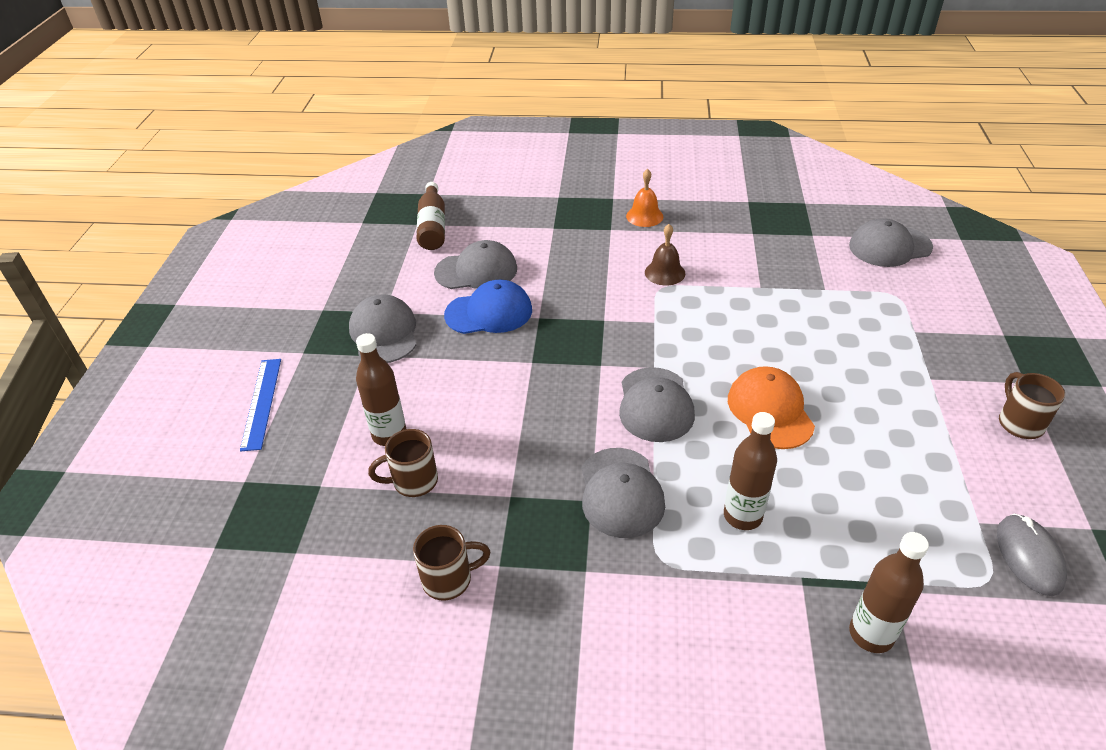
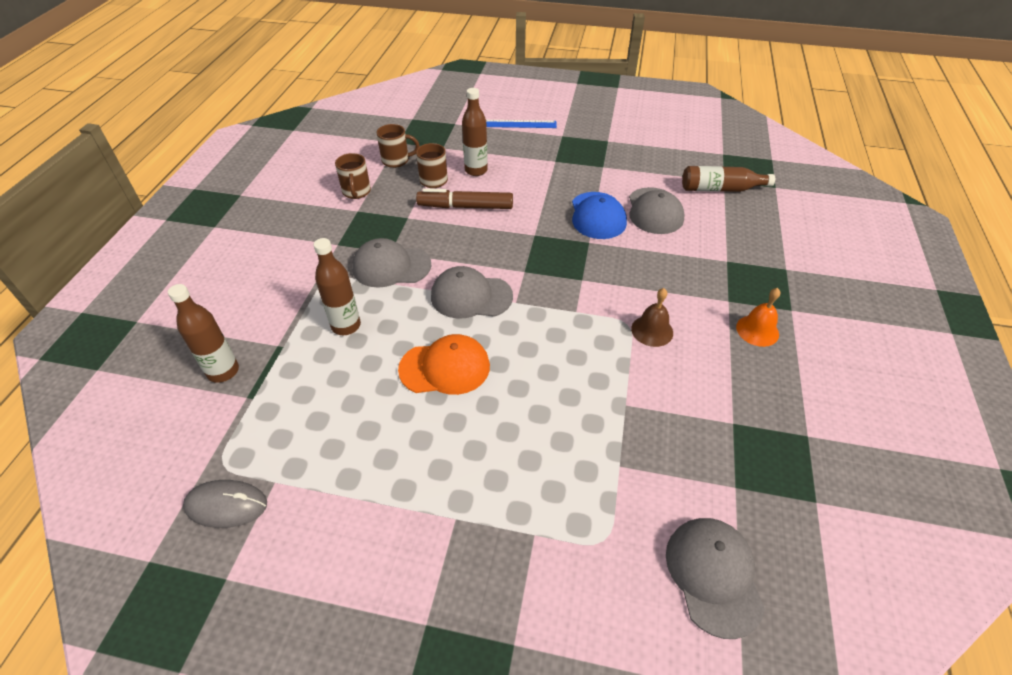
camera: 95 degrees right, 5 degrees up
(384, 333) = (578, 167): grey cap -> none
(480, 434) = (465, 207): none -> brown marker
(1019, 423) = (369, 581): brown mug -> brown mug (396, 160)

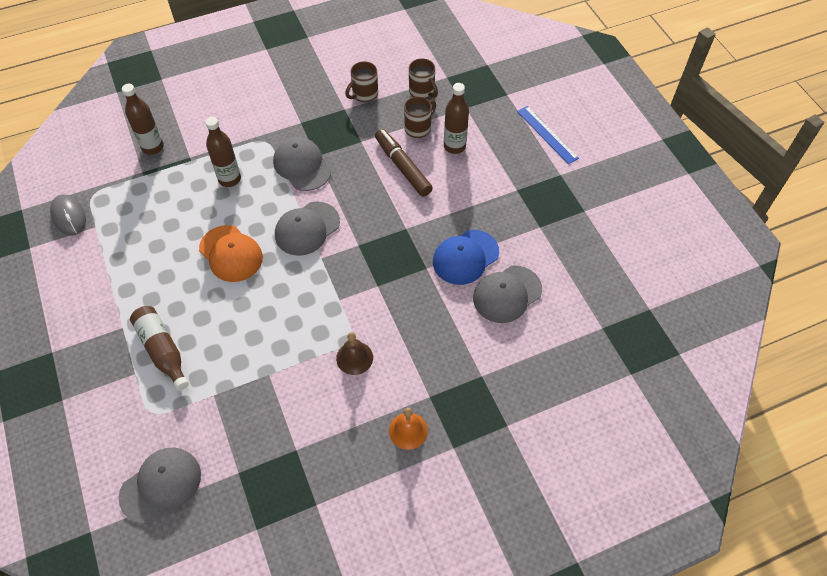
camera: 55 degrees right, 10 degrees up
(471, 296) = (307, 228): grey cap -> grey cap turned 105 degrees counterclockwise
(720, 189) = (586, 330): brown bottle -> brown bottle (162, 350)

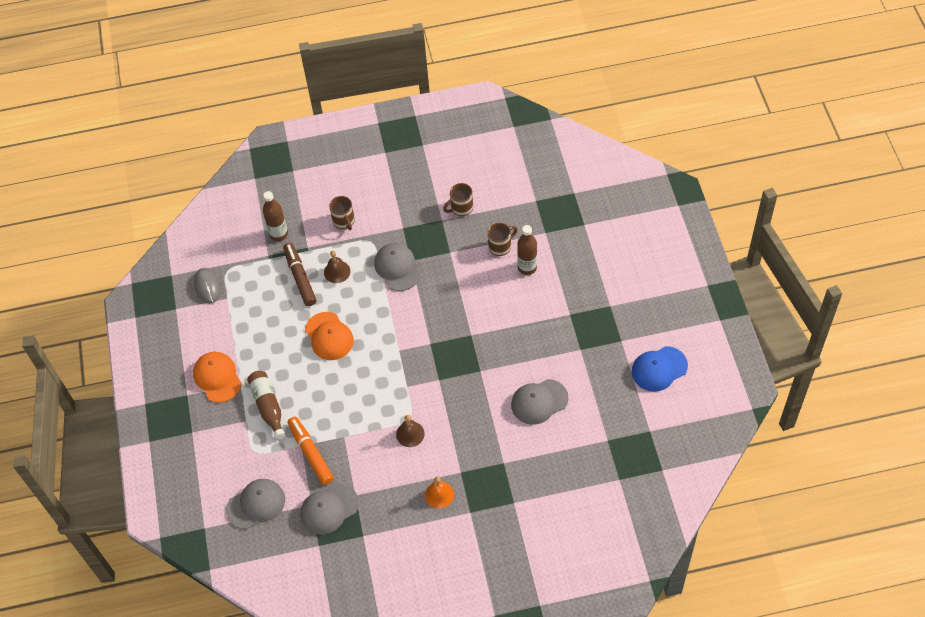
camera: 15 degrees right, 0 degrees up
(91, 324) = (217, 377): none -> orange cap
(228, 403) = (311, 453): none -> orange marker
(229, 179) = (337, 271): brown bottle -> brown bell
(307, 228) = (392, 324): grey cap -> grey cap (329, 509)
(402, 167) = (479, 280): brown marker -> brown marker (300, 277)
(422, 91) = (511, 212): brown mug -> brown mug (344, 221)
(465, 257) = (513, 366): blue cap -> blue cap (659, 369)
(547, 134) = (608, 267): blue ruler -> none

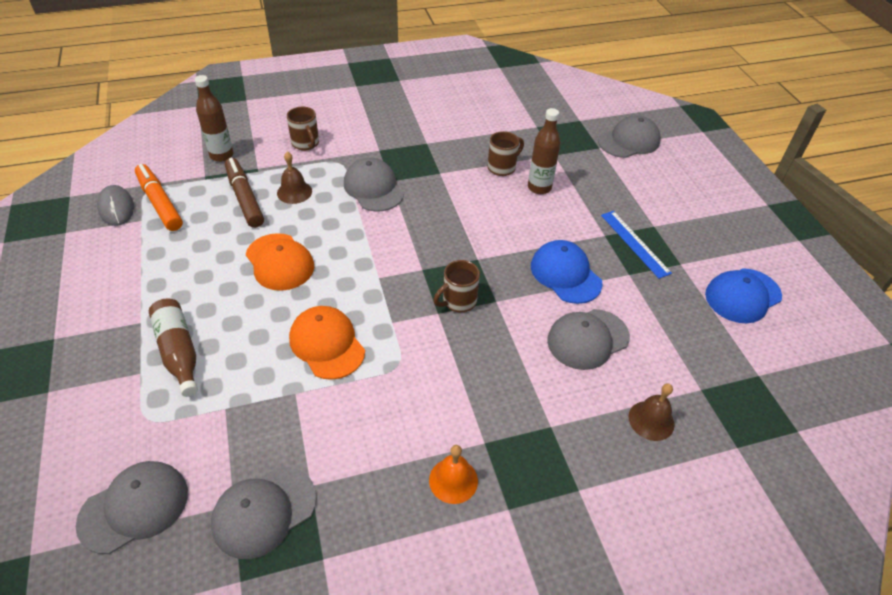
camera: 10 degrees left, 10 degrees down
(217, 377) = (107, 315): orange cap -> orange cap (327, 344)
(311, 453) = (239, 419): orange marker -> orange marker (160, 203)
(410, 434) = (400, 387): brown bell -> brown bell (651, 420)
(461, 208) = (449, 132): brown mug -> brown mug (458, 301)
(533, 349) = (565, 274): none -> blue cap
(591, 322) = (634, 243): none -> blue ruler
(611, 217) = (629, 141): none -> grey cap

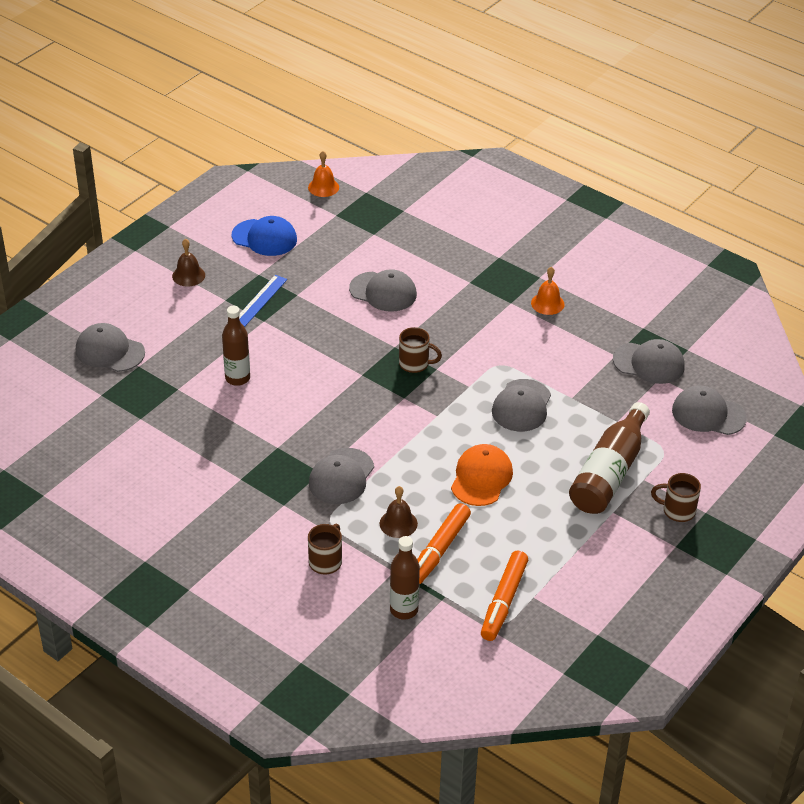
camera: 125 degrees left, 5 degrees down
(116, 208) = (539, 626): grey mouse -> none
(178, 352) = (609, 473): brown bottle -> brown bottle, size x1.50
(245, 198) = (439, 550): brown marker -> orange marker
(327, 344) = (521, 406): orange cap -> grey cap
(502, 167) = (230, 412): brown mug -> brown mug (677, 511)
(565, 274) = (331, 324): blue cap -> none
(651, 420) = (420, 246): brown bell -> brown bell (188, 275)
(826, 394) = (323, 187): none -> orange bell

